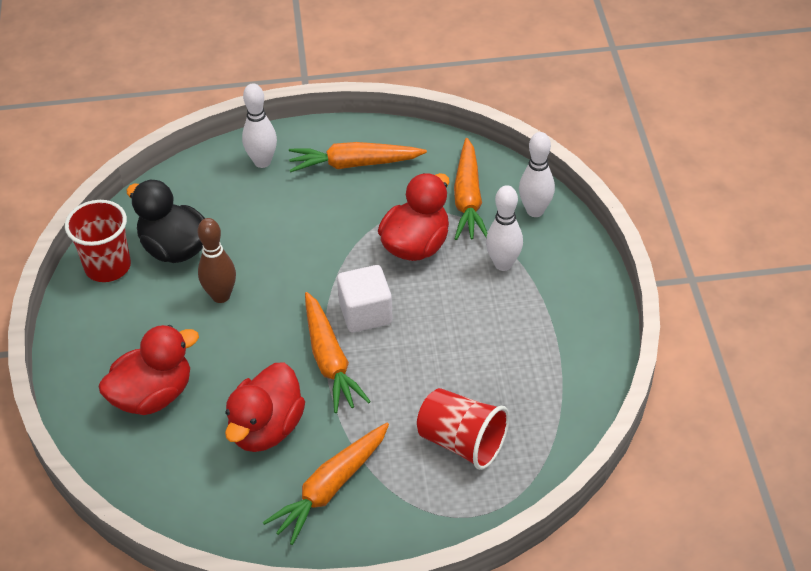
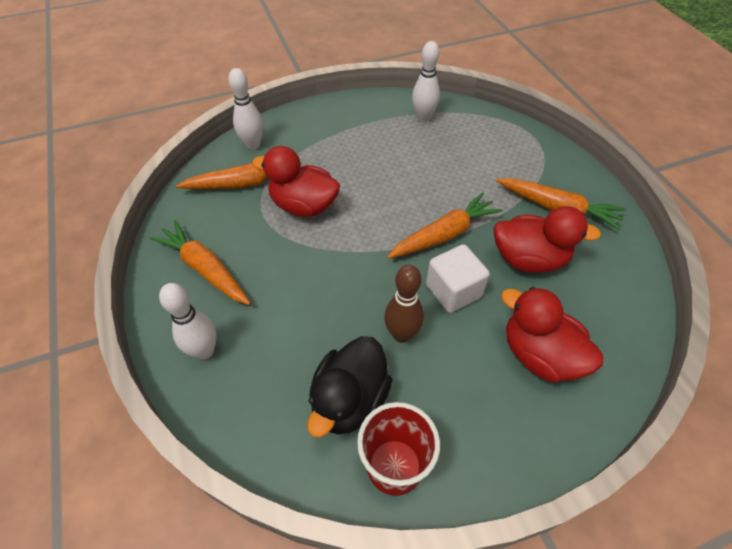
camera: 105 degrees left, 5 degrees up
(354, 164) = (205, 269): orange carrot -> orange carrot turned 150 degrees clockwise
(365, 313) = (387, 223): white cube -> white cube (453, 291)
(462, 442) = (483, 150): red cup -> none
(503, 264) = (313, 154): white bowling pin -> white bowling pin (423, 118)

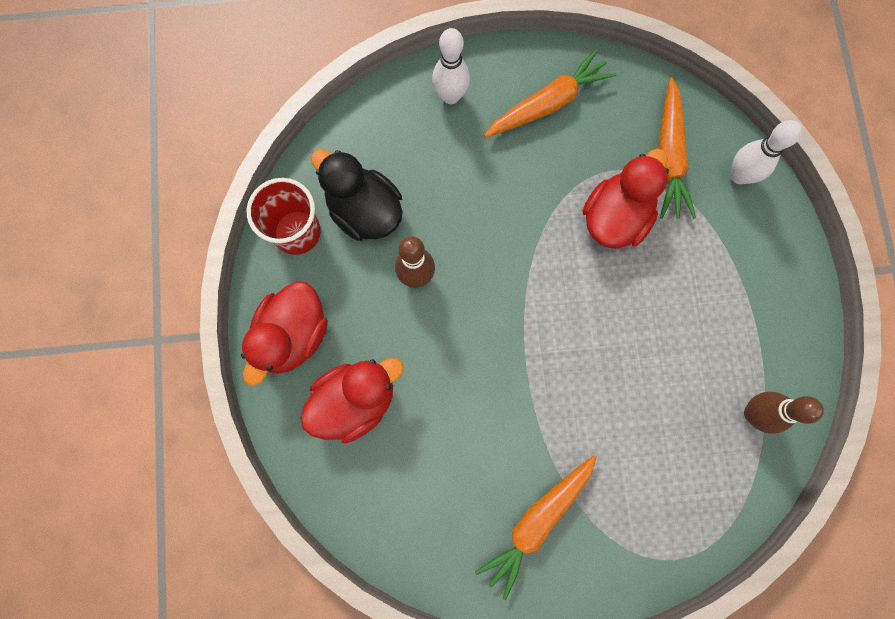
camera: 105 degrees right, 25 degrees up
(423, 118) = (753, 413): white bowling pin -> brown bowling pin
(444, 235) = (531, 364): orange carrot -> none
(453, 291) = (452, 345): white cube -> none
(529, 259) = (471, 446): red duck -> red duck (293, 335)

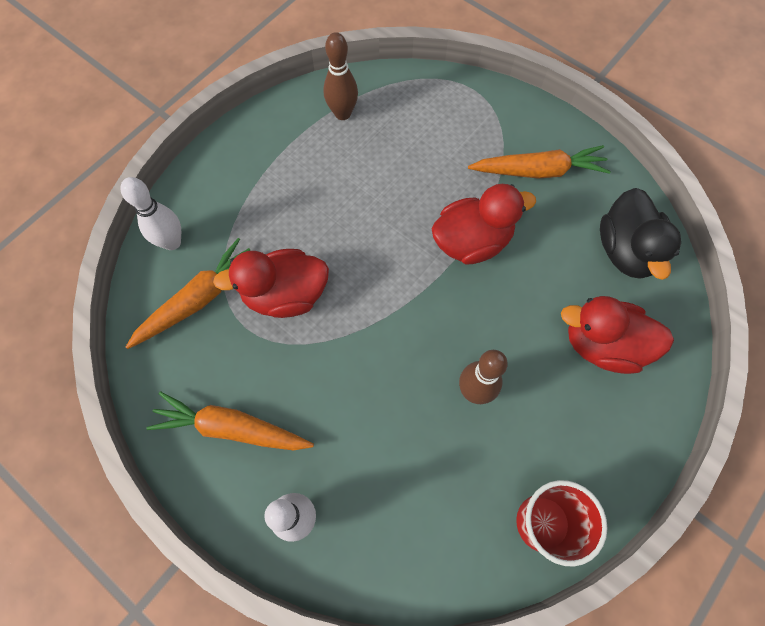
camera: 135 degrees left, 10 degrees down
(293, 335) = (615, 436): red duck -> red duck (472, 241)
(364, 211) = (468, 485): black duck -> black duck (626, 251)

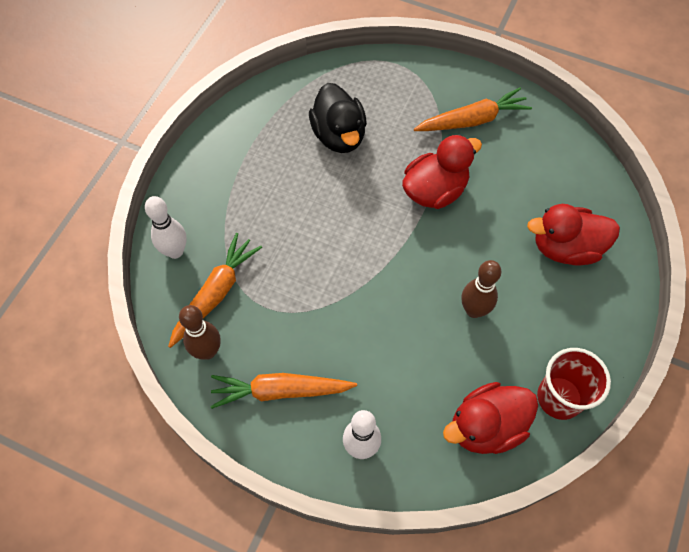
camera: 15 degrees left, 5 degrees down
(285, 295) = (290, 271): red duck -> red duck (486, 426)
(342, 113) = (290, 108): brown bowling pin -> brown bowling pin (207, 351)
(626, 251) = (562, 169): black duck -> black duck (339, 135)

